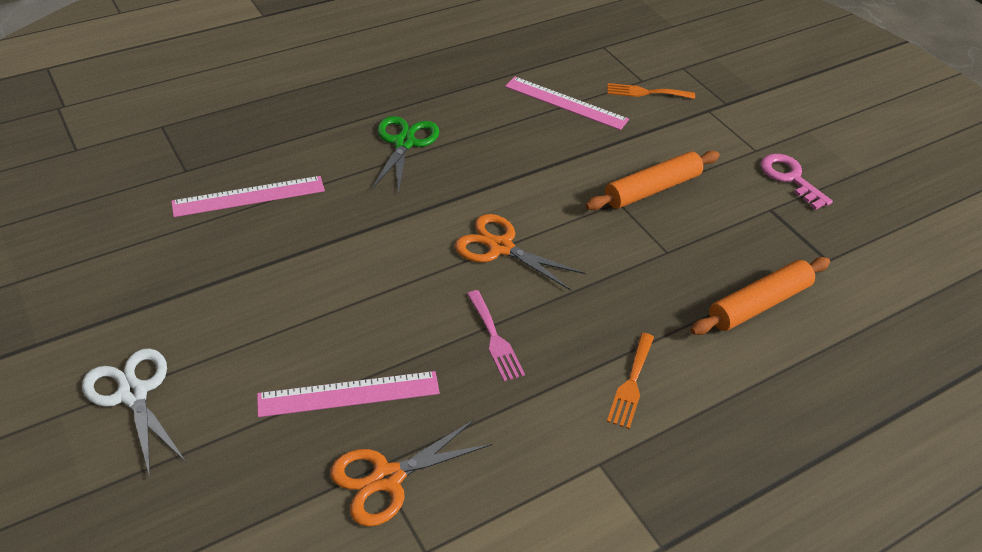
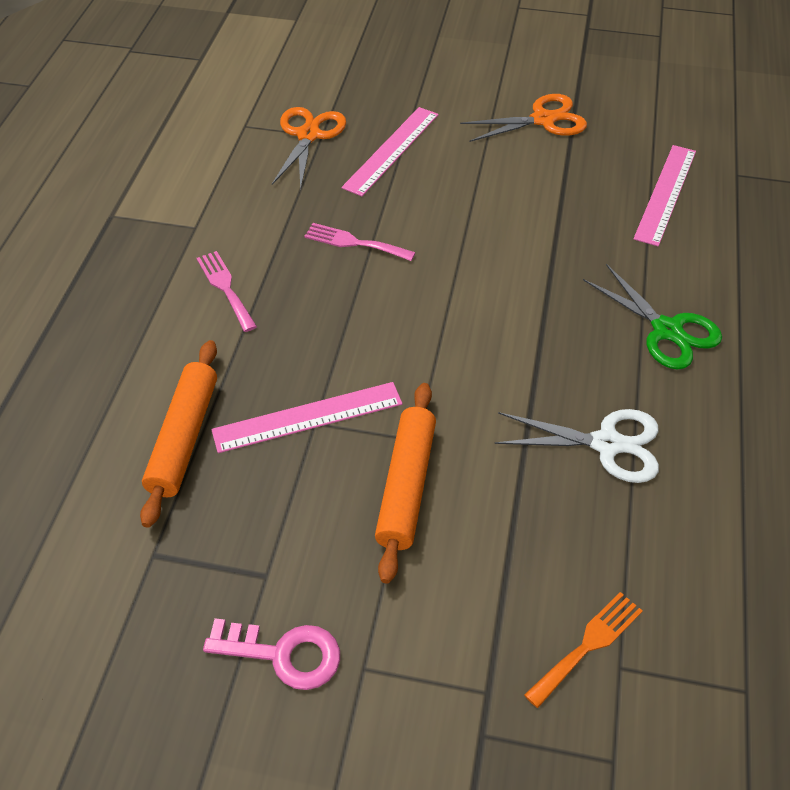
camera: 135 degrees right, 5 degrees up
(133, 394) = (496, 72): white scissors -> white scissors (607, 444)
(500, 247) = (447, 307): orange scissors -> orange scissors (543, 120)
(566, 103) = (633, 527): pink ruler -> pink ruler (308, 417)
(631, 384) = (225, 288): orange fork -> pink fork

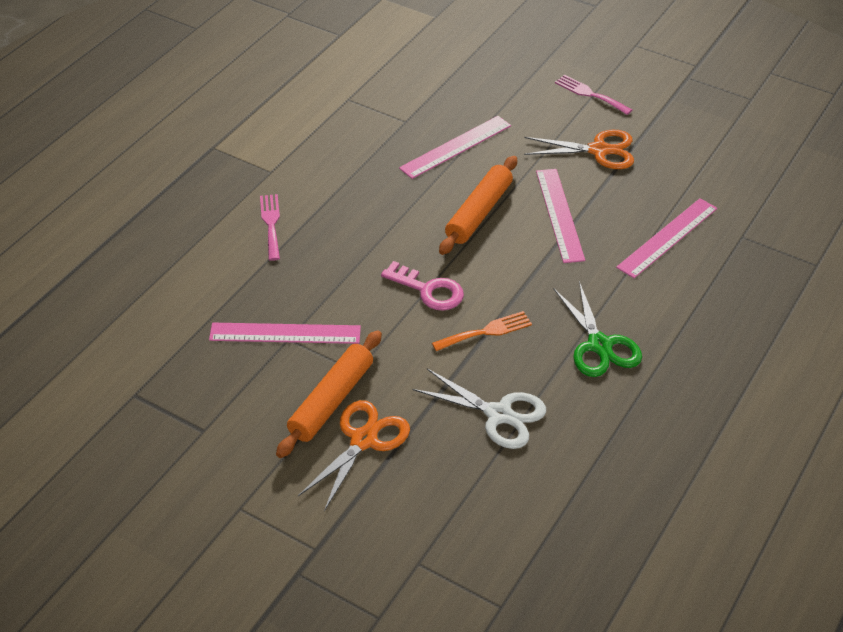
camera: 20 degrees right, 5 degrees down
(184, 438) = (190, 323): orange rolling pin -> orange rolling pin (479, 213)
(284, 654) = (191, 483): pink key -> pink key (429, 290)
(308, 135) = (394, 119): orange scissors -> orange scissors (363, 440)
(354, 243) = (386, 214): pink fork -> pink fork (590, 94)
(542, 197) = (559, 214): none -> pink ruler
(587, 645) = (403, 542): orange fork -> orange fork (486, 331)

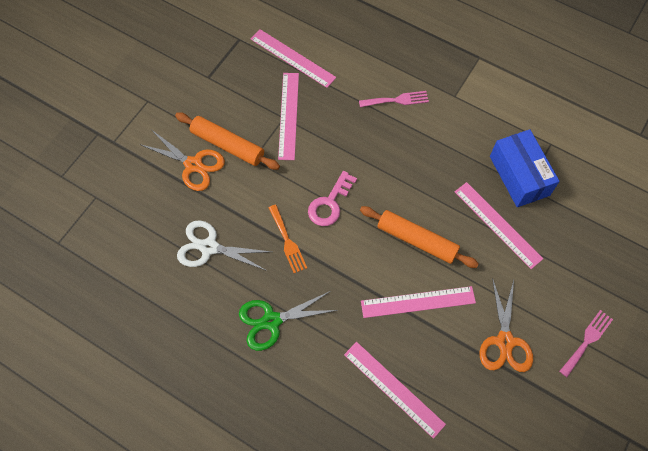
camera: 90 degrees right, 20 degrees up
(182, 330) = (292, 58): none -> pink ruler
(390, 126) = (519, 176): none -> blue box
(499, 414) = (209, 247): white scissors -> white scissors turned 75 degrees clockwise

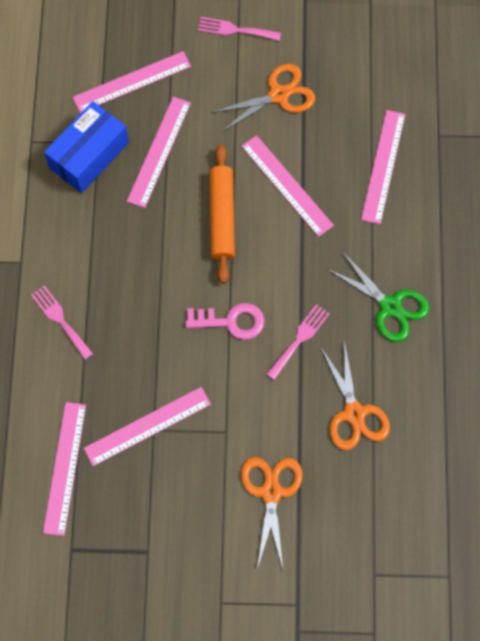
camera: 120 degrees left, 5 degrees up
(209, 247) = (354, 413): white scissors -> orange scissors
(227, 145) = (225, 470): orange rolling pin -> none
(287, 241) = (299, 339): orange fork -> pink fork
(571, 236) = (132, 82): none -> pink ruler

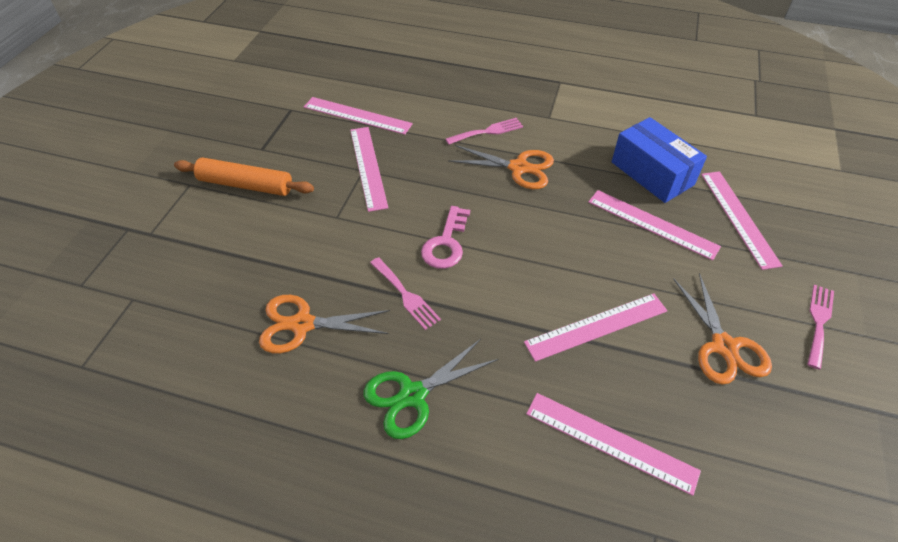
camera: 105 degrees right, 20 degrees down
(222, 217) = (566, 259): orange rolling pin -> orange rolling pin (246, 185)
(271, 492) = (261, 237): orange scissors -> orange scissors (519, 168)

